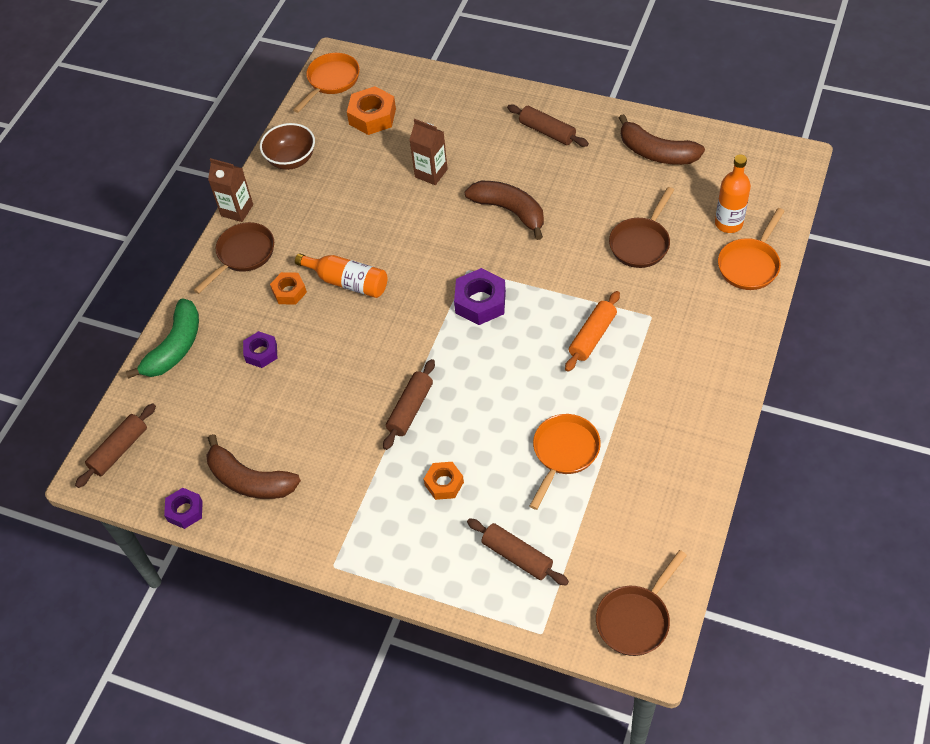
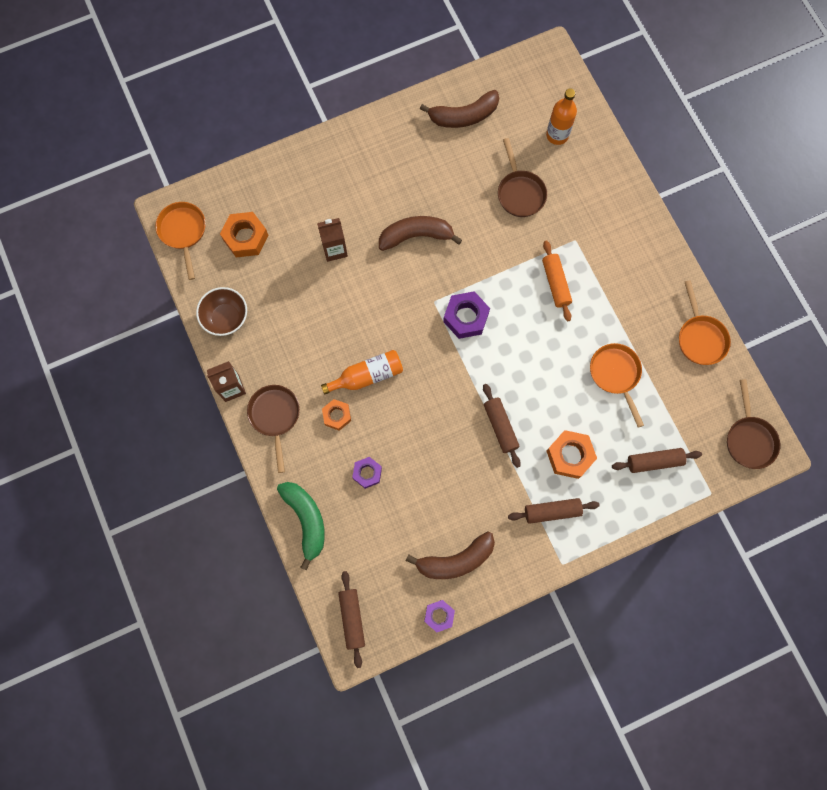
camera: 50 degrees left, 20 degrees up
(444, 483) = (570, 455): orange nut -> orange nut, size x1.57
(547, 132) = (378, 155): brown rolling pin -> brown rolling pin (552, 511)
(750, 264) = (596, 155): orange pan -> orange pan (700, 338)

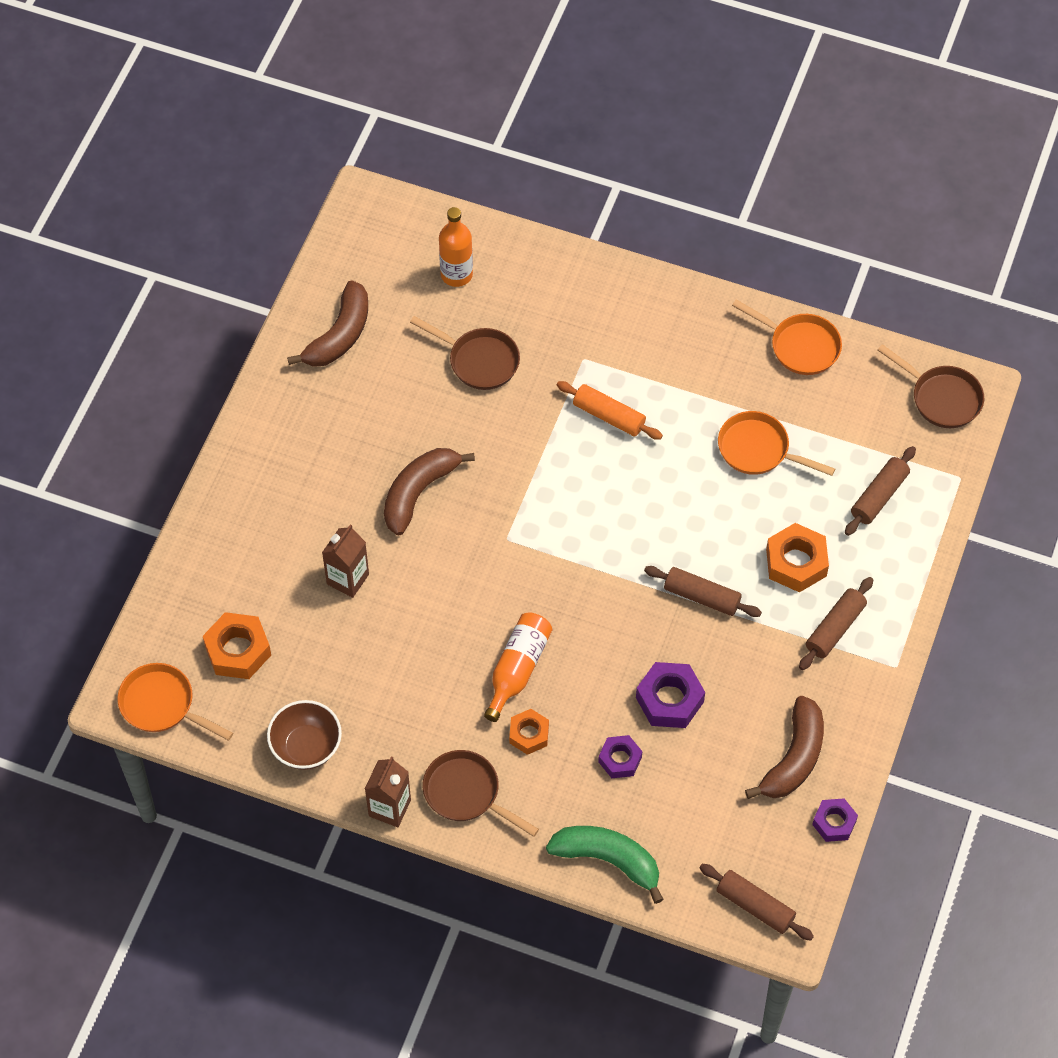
camera: 45 degrees left, 15 degrees down
(466, 317) = (555, 526): purple nut -> purple nut (669, 700)

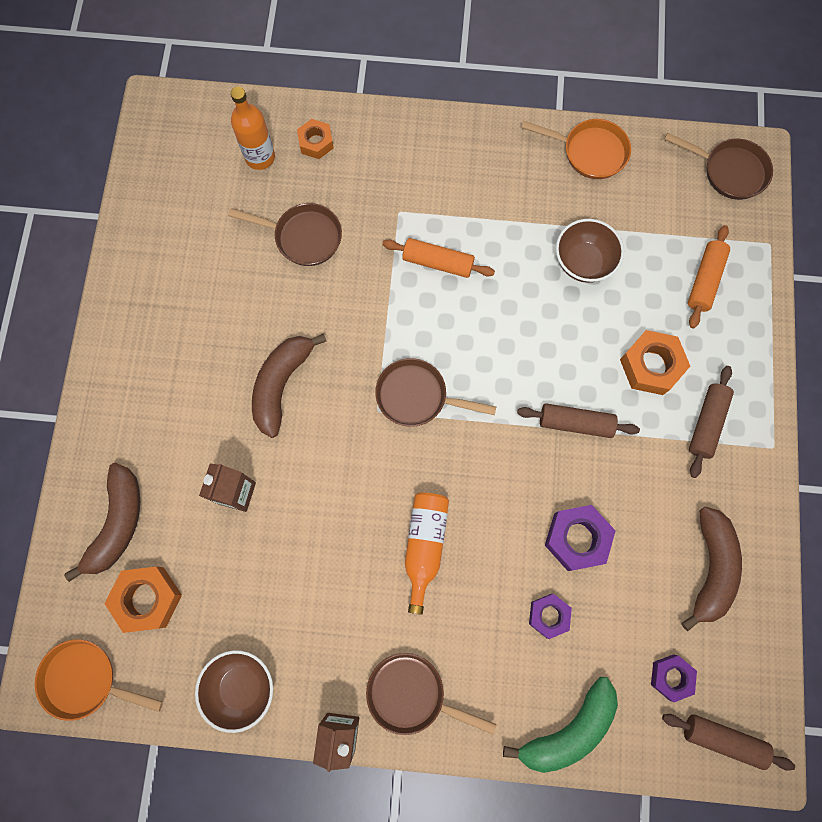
camera: 15 degrees left, 15 degrees up
(339, 335) = (166, 243): brown banana -> brown banana (118, 523)
(529, 734) = (454, 612): orange nut -> orange nut (316, 142)
(550, 535) = (417, 396): none -> brown pan
(608, 860) = (568, 729): green banana -> green banana turned 135 degrees clockwise
(758, 450) = (583, 262): orange pan -> brown bowl
(834, 823) = (768, 627): purple nut -> purple nut (671, 677)
(879, 496) = (704, 280): brown rolling pin -> orange rolling pin

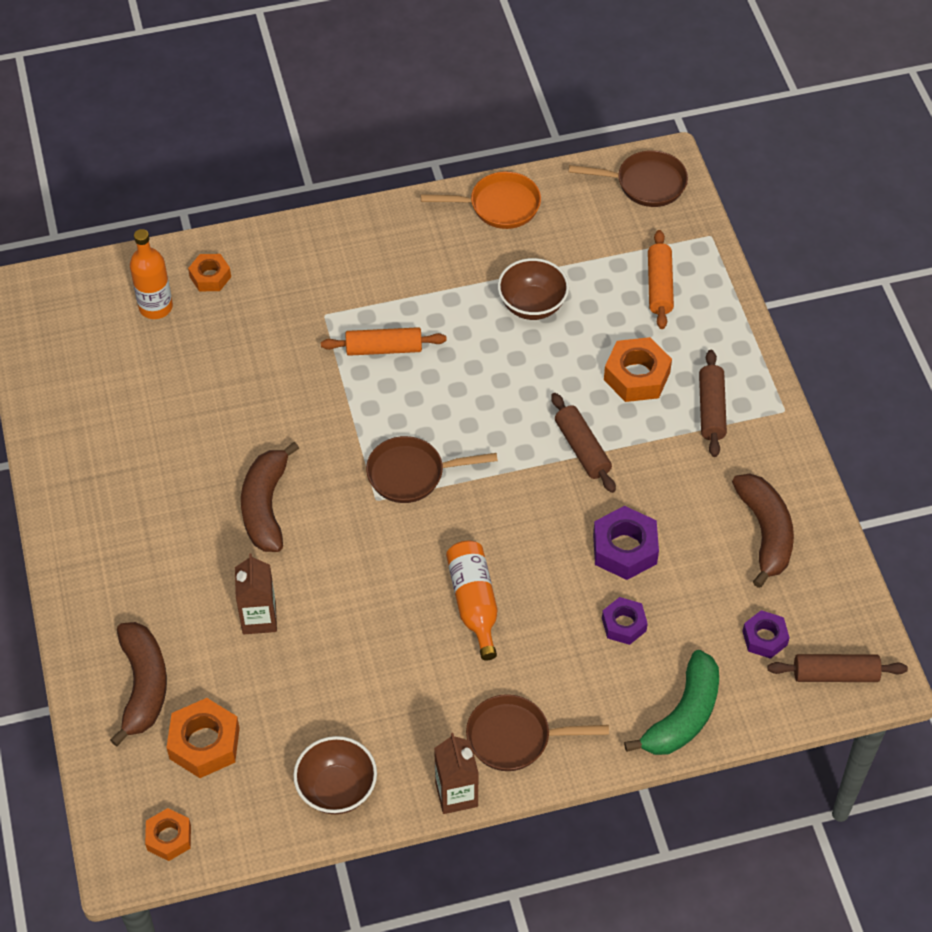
camera: 20 degrees left, 20 degrees down
(86, 680) = (169, 838): orange pan -> orange nut
(303, 237) = (233, 366): brown pan -> none
(575, 423) = (582, 449): brown rolling pin -> brown rolling pin turned 75 degrees clockwise

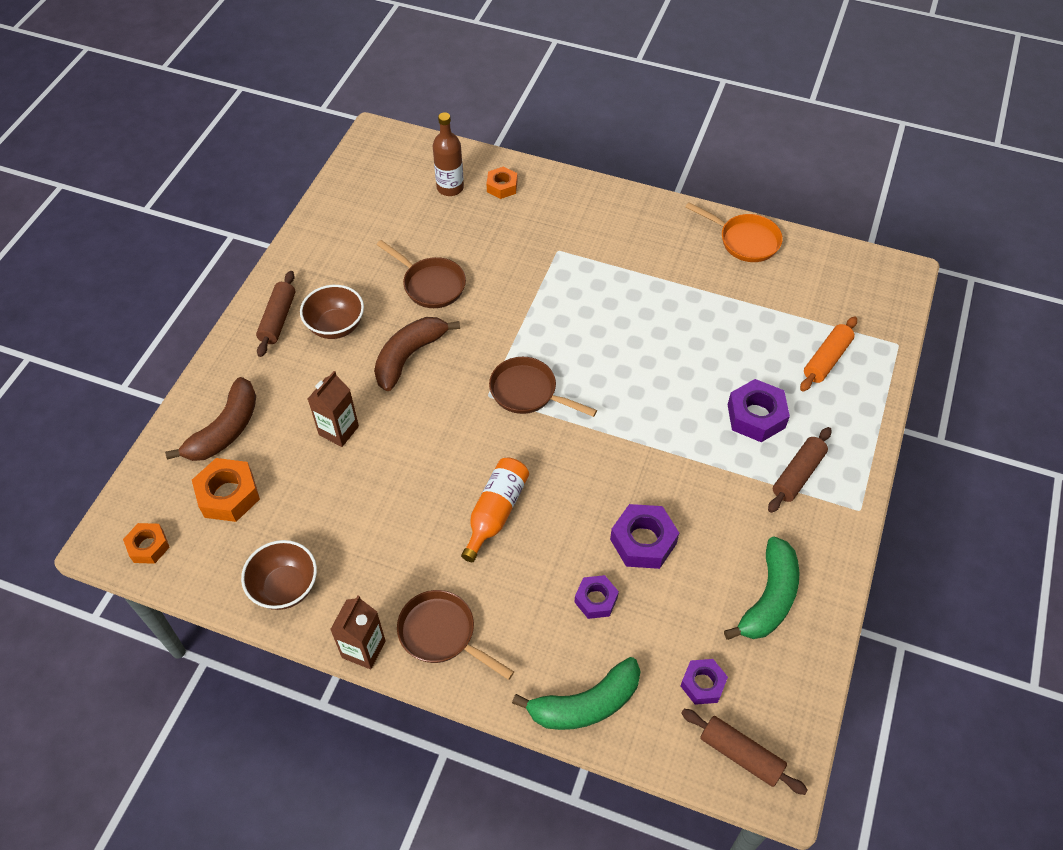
camera: 35 degrees right, 0 degrees up
(156, 307) = (450, 188): orange bottle -> brown bottle
(384, 348) = (580, 294): orange rolling pin -> none
(532, 305) = (714, 321): brown bowl -> brown bowl (336, 326)
(582, 449) = (670, 446): brown rolling pin -> brown rolling pin (278, 319)
(636, 376) = (756, 416): orange nut -> purple nut
(645, 184) = (872, 280): brown pan -> brown pan (430, 284)
(765, 533) = (769, 598): brown banana -> green banana

